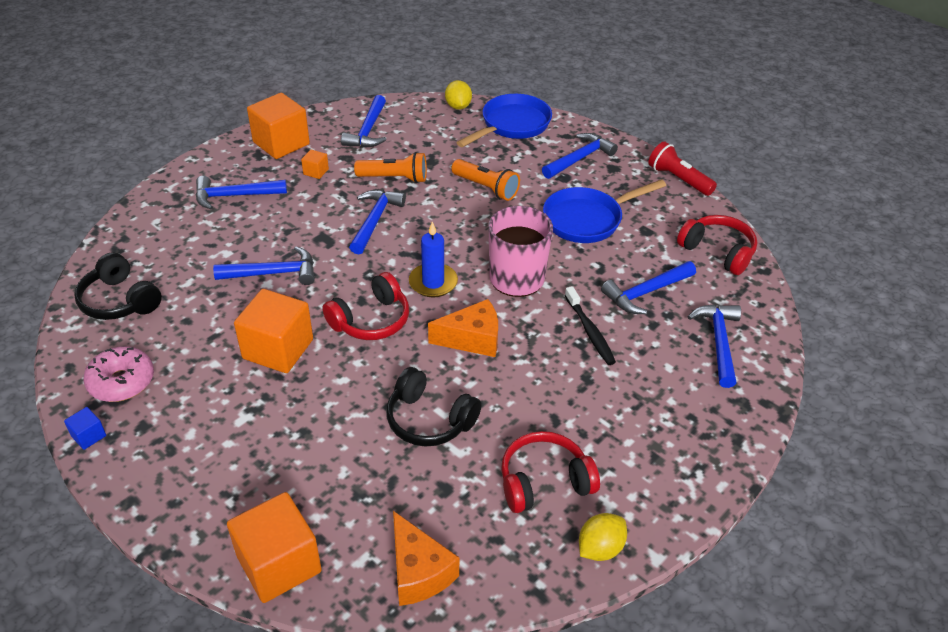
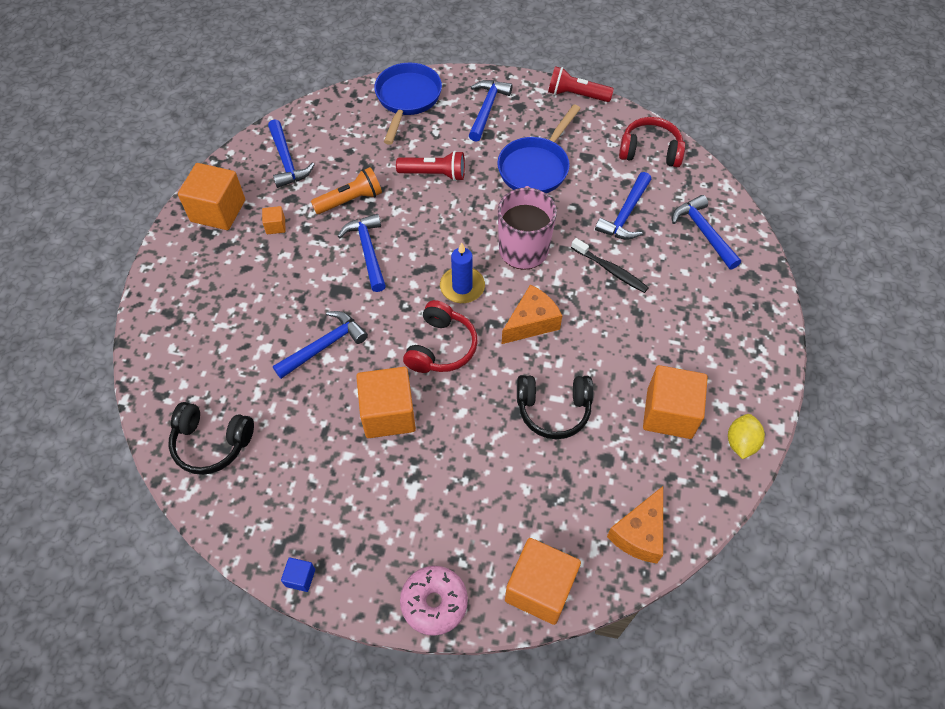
camera: 30 degrees left, 15 degrees up
(122, 382) = (284, 515): pink donut -> pink donut (434, 602)
(234, 196) = (222, 286): blue hammer -> none
(418, 572) = (639, 533): orange cheese -> orange cheese turned 90 degrees clockwise
(458, 106) = (346, 99): yellow lemon -> none
(486, 188) = (434, 174): orange flashlight -> red flashlight
(544, 481) = (669, 413): red headphones -> orange cube

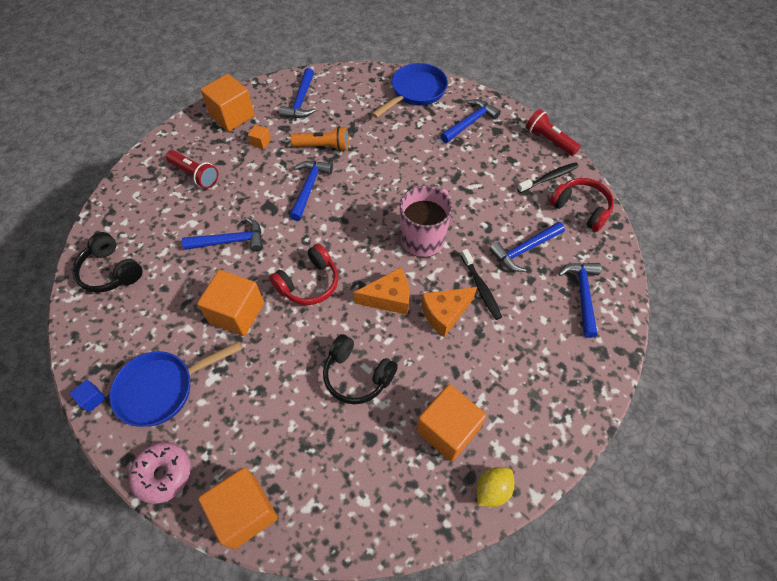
camera: 30 degrees right, 0 degrees up
(434, 174) = (396, 154): red flashlight -> red flashlight (195, 175)
(462, 287) = (356, 246): blue candle -> none
(536, 167) = (477, 181): blue pan -> blue pan (162, 388)
(601, 133) = (549, 178): none -> black toothbrush
(639, 533) = (352, 516): orange cheese -> orange cheese (445, 313)

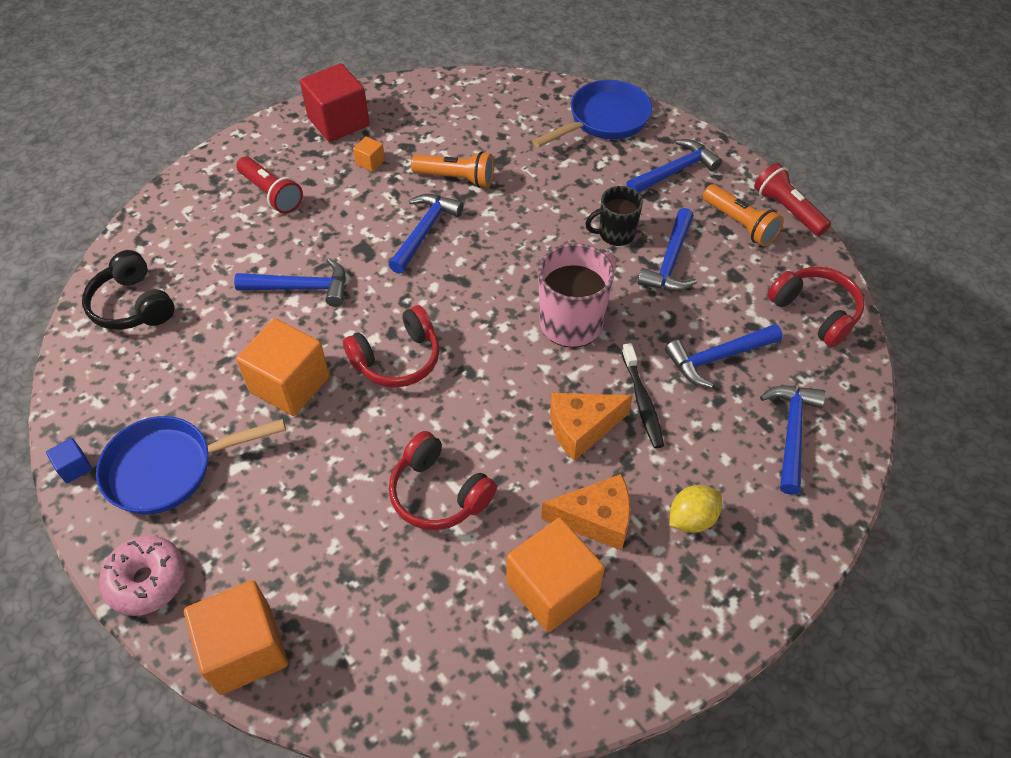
camera: 10 degrees right, 5 degrees down
(232, 116) = (338, 122): orange cube -> red cube
(301, 101) = (438, 114): blue hammer -> blue hammer (670, 262)
(357, 375) = (438, 493): black headphones -> red headphones
(389, 298) = (506, 396): orange cheese -> orange cheese (596, 519)
(439, 172) = (615, 233): none -> black mug
(492, 490) = (599, 681): yellow lemon -> yellow lemon (691, 518)
(520, 154) = (740, 224): none -> orange flashlight
(549, 178) = (776, 263): black toothbrush -> none

